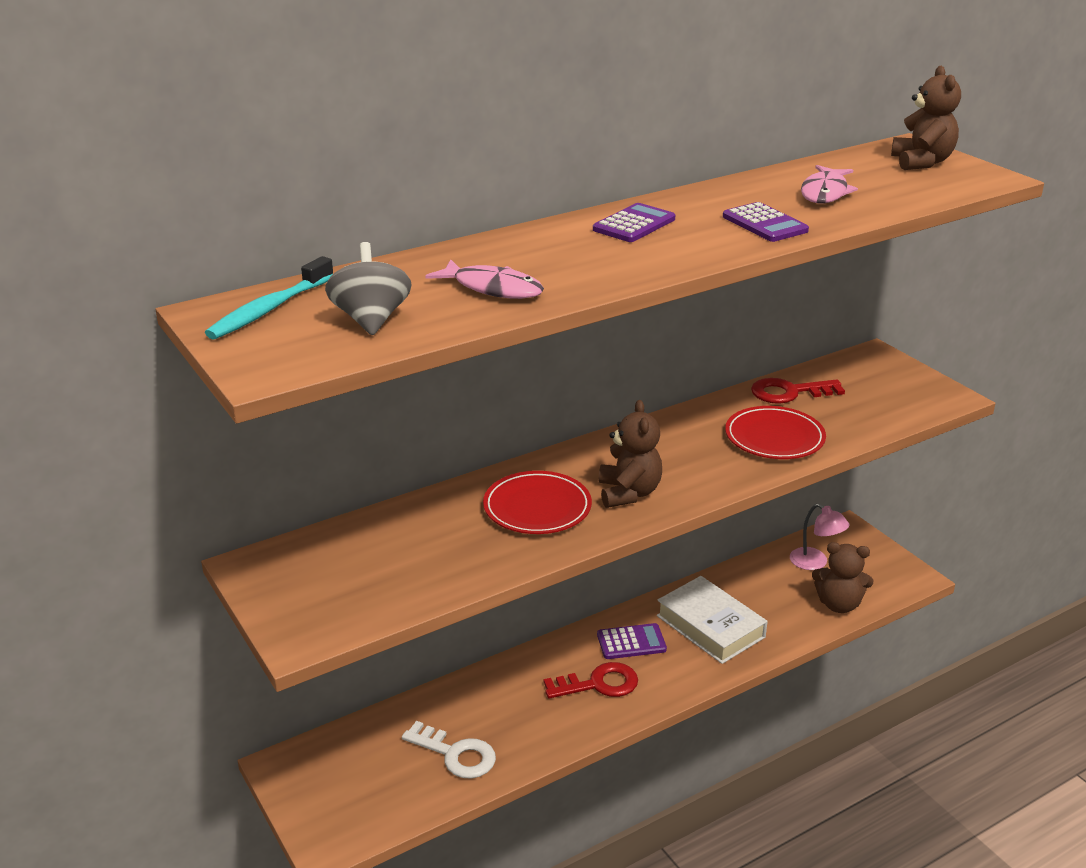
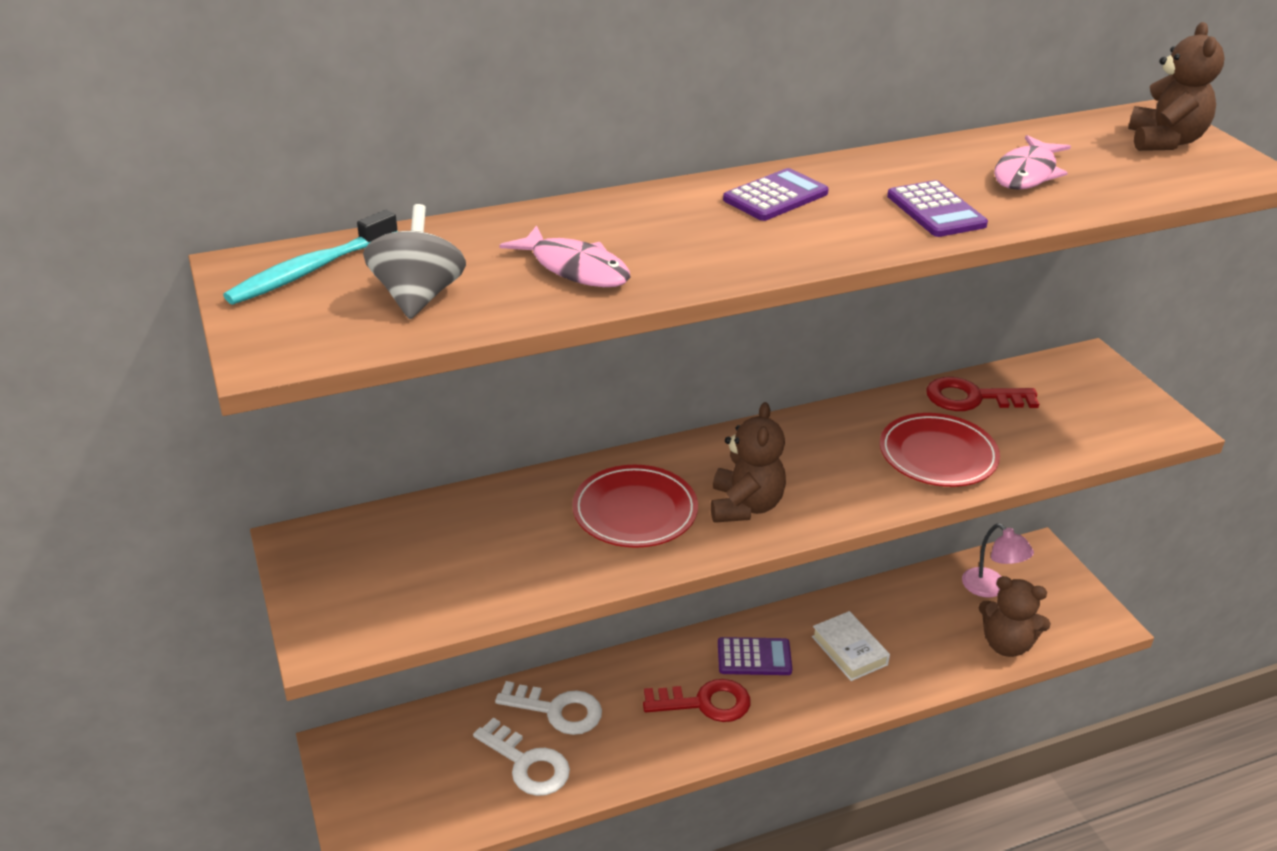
camera: 10 degrees right, 5 degrees up
(471, 708) = (557, 710): none -> white key
(710, 626) = (849, 650): white book -> white book, size x0.64

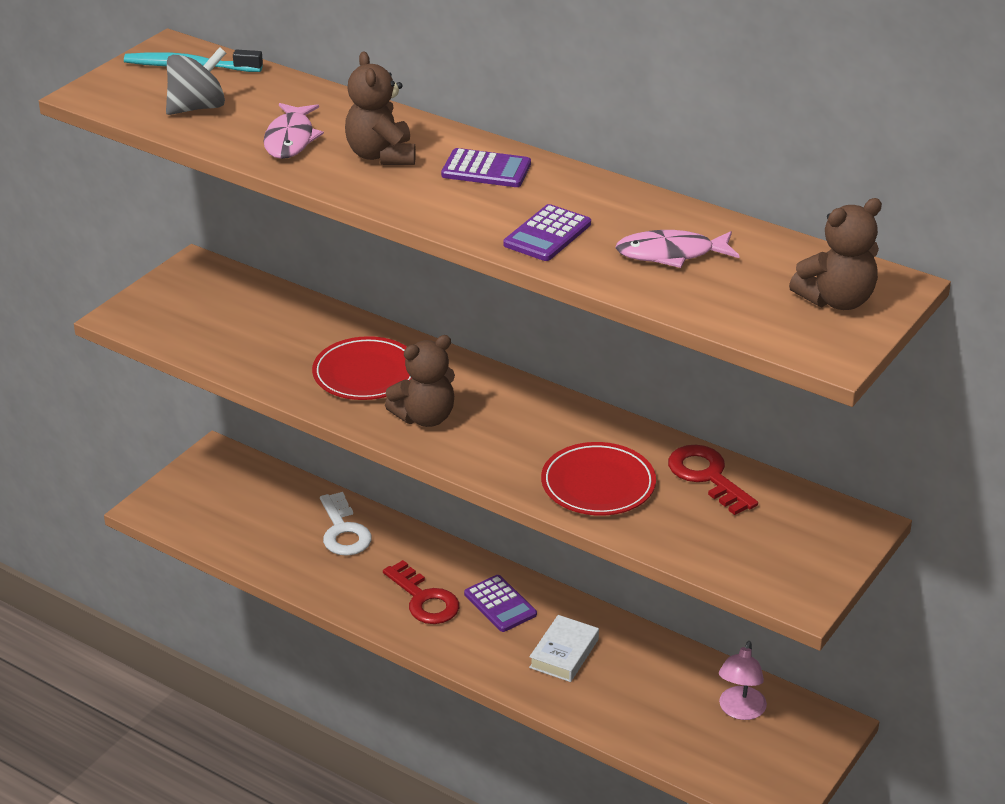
camera: 55 degrees right, 0 degrees up
(527, 763) = (281, 541): white key -> none
(1006, 644) = (674, 745): brown teddy bear -> brown teddy bear (381, 155)

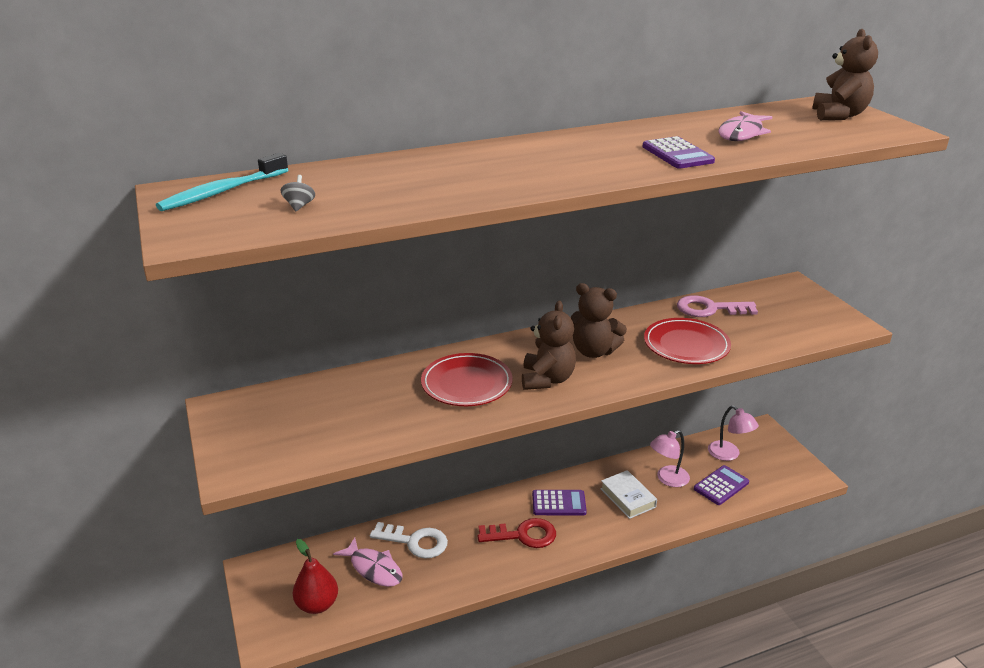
camera: 55 degrees left, 5 degrees down
(197, 107) = (299, 206): grey spinning top -> grey spinning top, size x0.47
(211, 513) = (317, 604): none -> red pear
(290, 139) = (415, 189): pink fish -> pink fish (374, 569)
(381, 155) = (492, 169): brown teddy bear -> brown teddy bear (593, 351)
(486, 170) = (562, 148): purple calculator -> purple calculator (721, 486)
(632, 674) = (667, 479): none -> pink lamp
(707, 476) = (709, 309): red key -> pink key

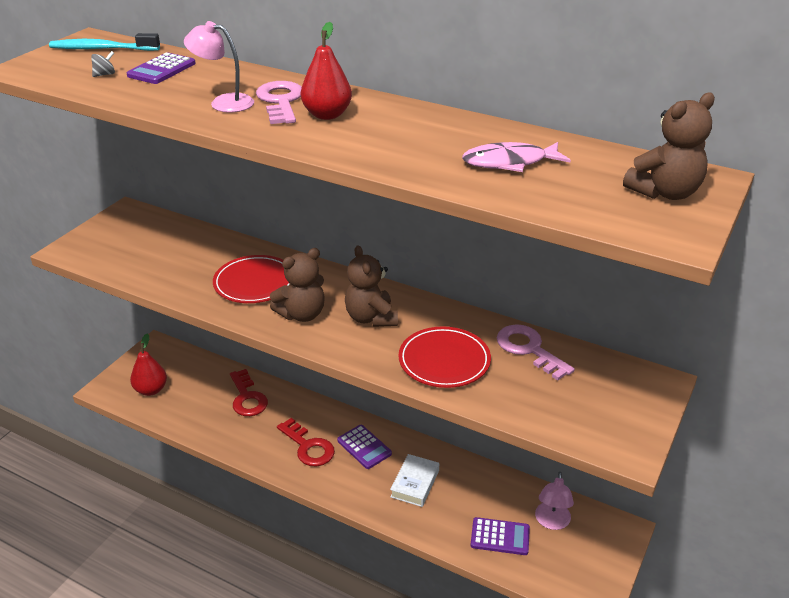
camera: 50 degrees right, 5 degrees up
(374, 569) = (204, 394): pink fish -> none
(415, 542) = (247, 398): white key -> red key
(510, 162) = (280, 101): none -> pink key
(568, 155) = (327, 115): none -> red pear
(667, 479) = (467, 497): pink lamp -> pink lamp (224, 102)
(677, 154) = (400, 152): purple calculator -> purple calculator (161, 70)

